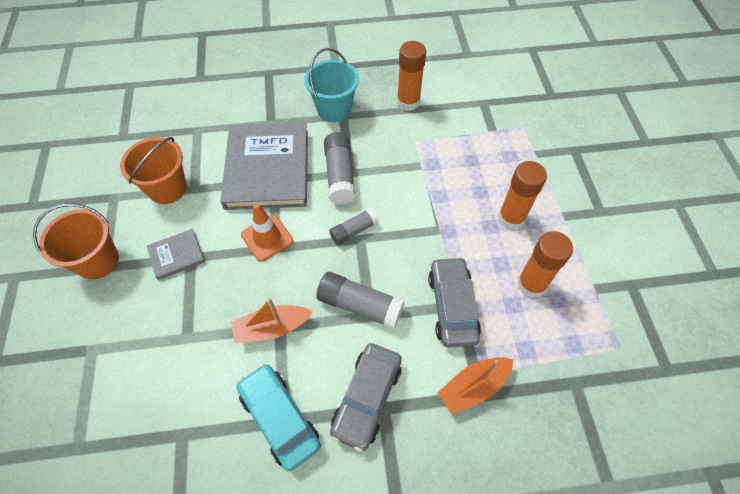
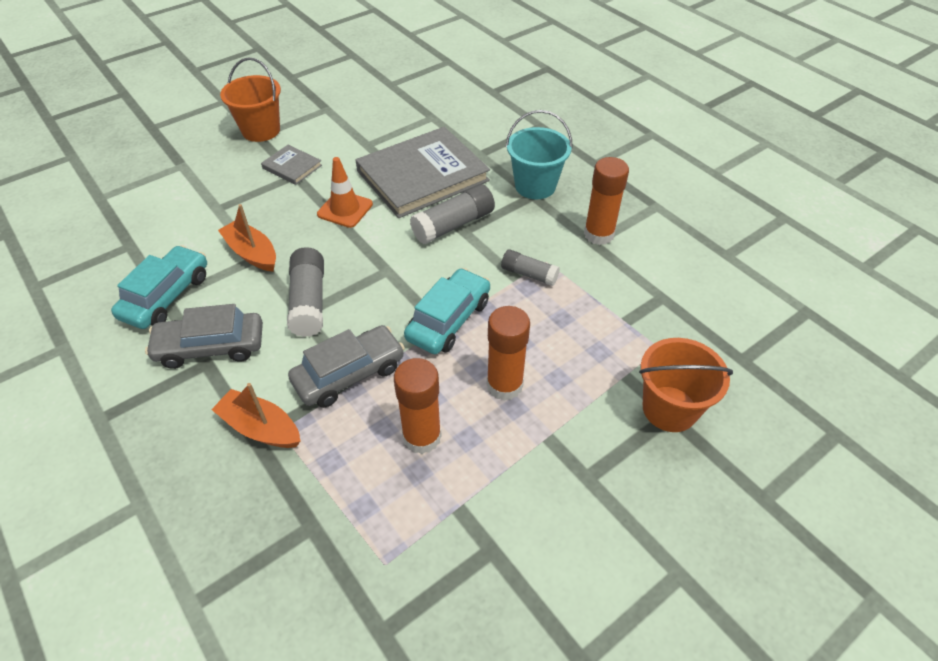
camera: 60 degrees right, 10 degrees down
(167, 188) = (356, 131): orange bucket -> orange bucket (669, 409)
(354, 231) = (393, 262): grey glue stick -> grey glue stick (529, 274)
(435, 222) = (449, 320): none -> turquoise car

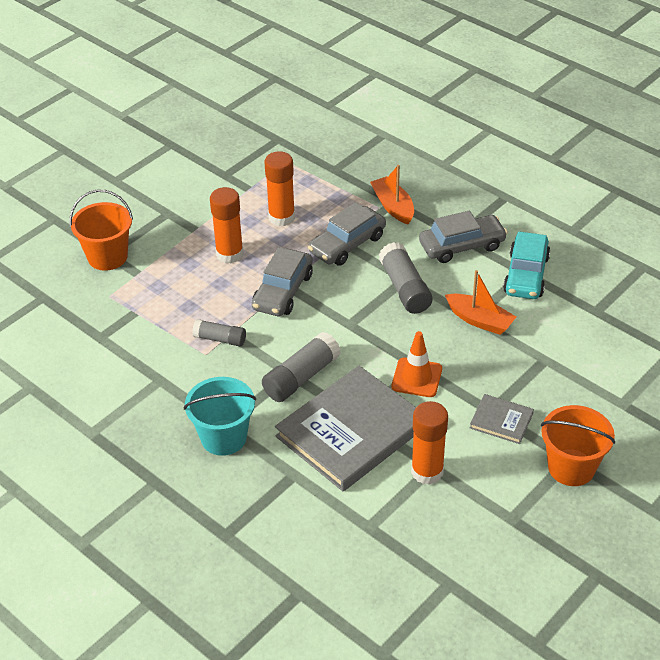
camera: 170 degrees right, 5 degrees down
(261, 428) = (393, 207): orange boat -> orange boat turned 135 degrees counterclockwise
(449, 320) = (283, 291): turquoise car -> grey car
(598, 234) = (155, 389): orange glue stick -> orange glue stick (427, 471)

